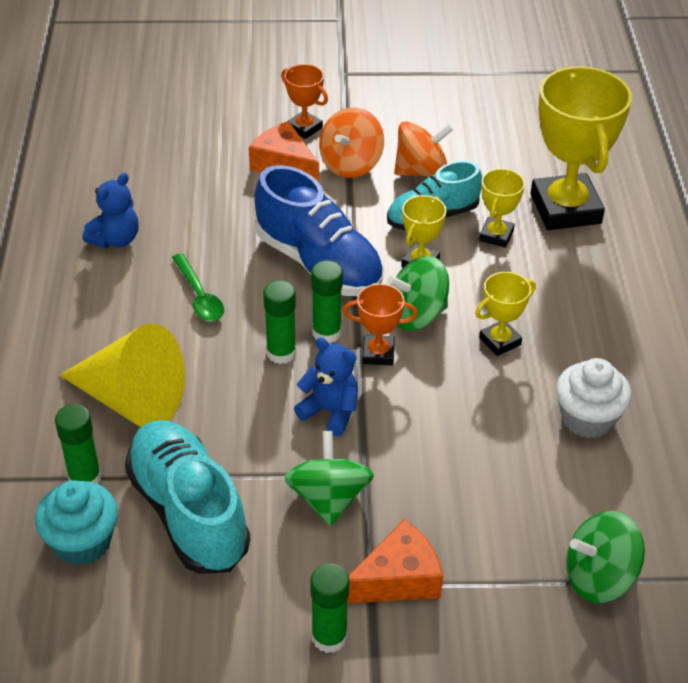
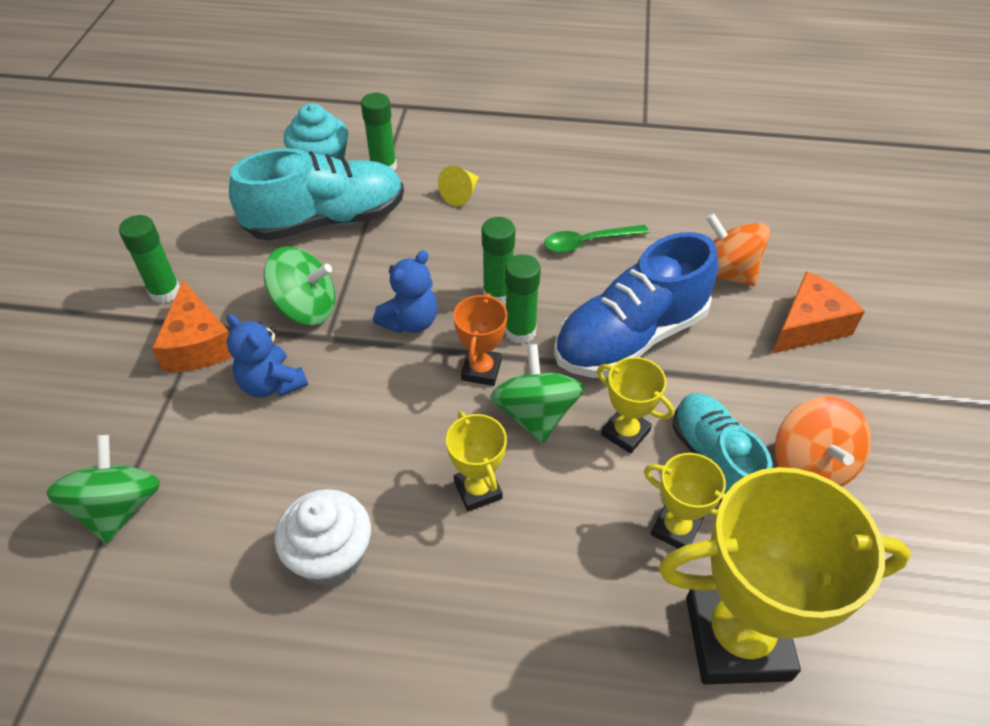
camera: 100 degrees right, 5 degrees up
(115, 239) = (674, 191): blue teddy bear -> blue teddy bear (271, 384)
(131, 400) = (461, 194): yellow cone -> yellow cone, size x0.44
(304, 128) = (888, 353): orange trophy -> none
(351, 164) = (818, 390): orange spinning top -> orange spinning top (725, 273)

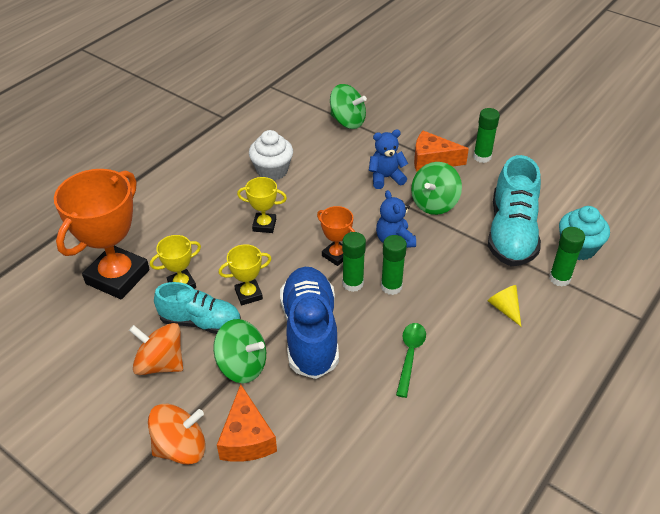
camera: 120 degrees right, 5 degrees down
(535, 414) = (290, 264): green spinning top -> green spinning top (242, 365)
(725, 273) = (327, 420): orange spinning top -> orange spinning top (181, 447)
(737, 638) = (117, 277): yellow trophy -> orange trophy

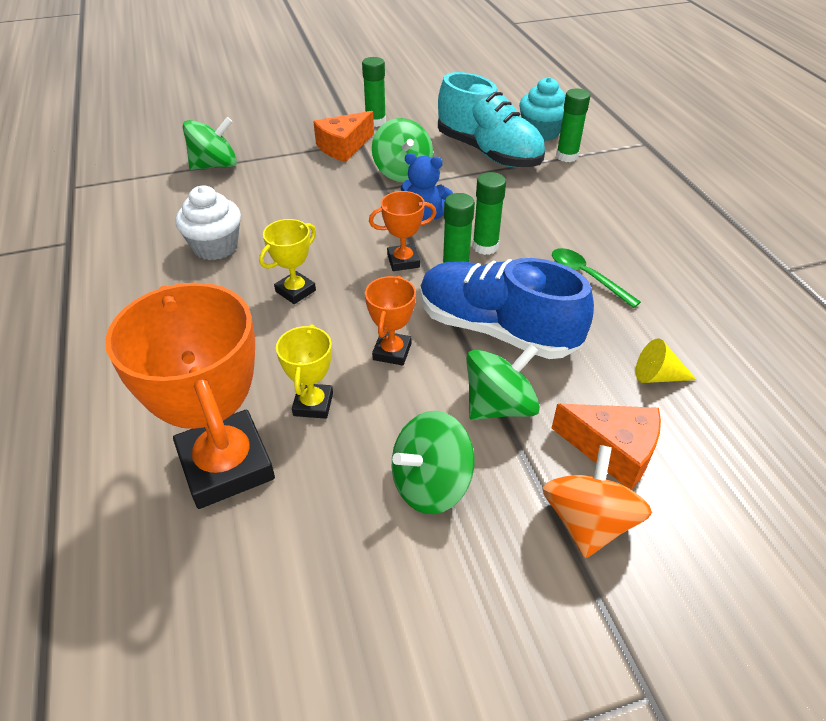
camera: 55 degrees left, 0 degrees up
(160, 363) = (430, 484): orange spinning top -> green spinning top
(200, 322) = (395, 413): turquoise shoe -> none
(248, 294) = (392, 352): yellow trophy -> orange trophy
(386, 178) = (331, 181): blue teddy bear -> none
(504, 308) = (575, 198): yellow cone -> yellow cone (657, 376)

